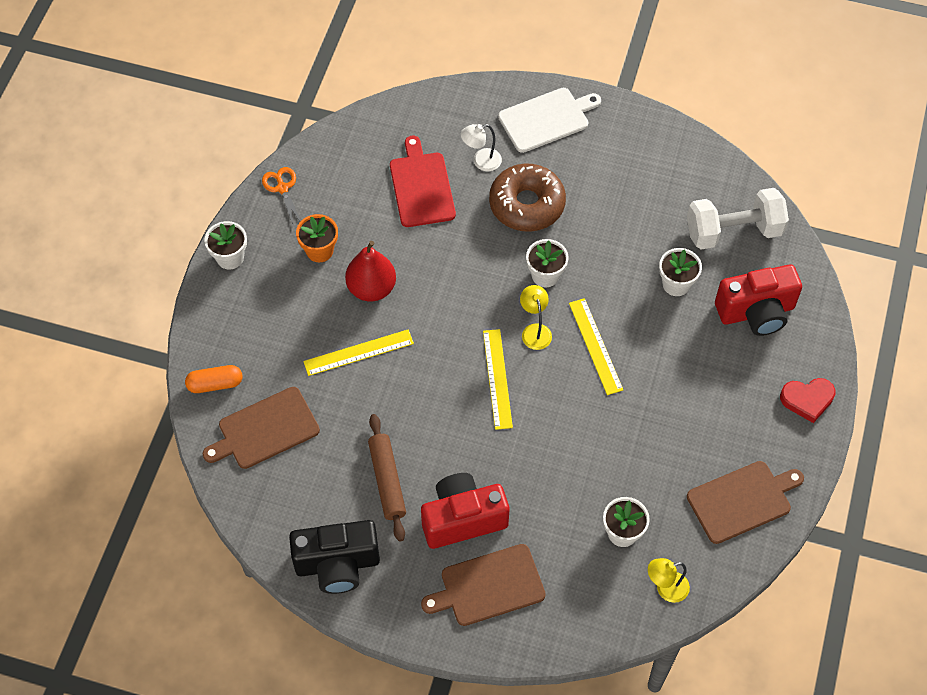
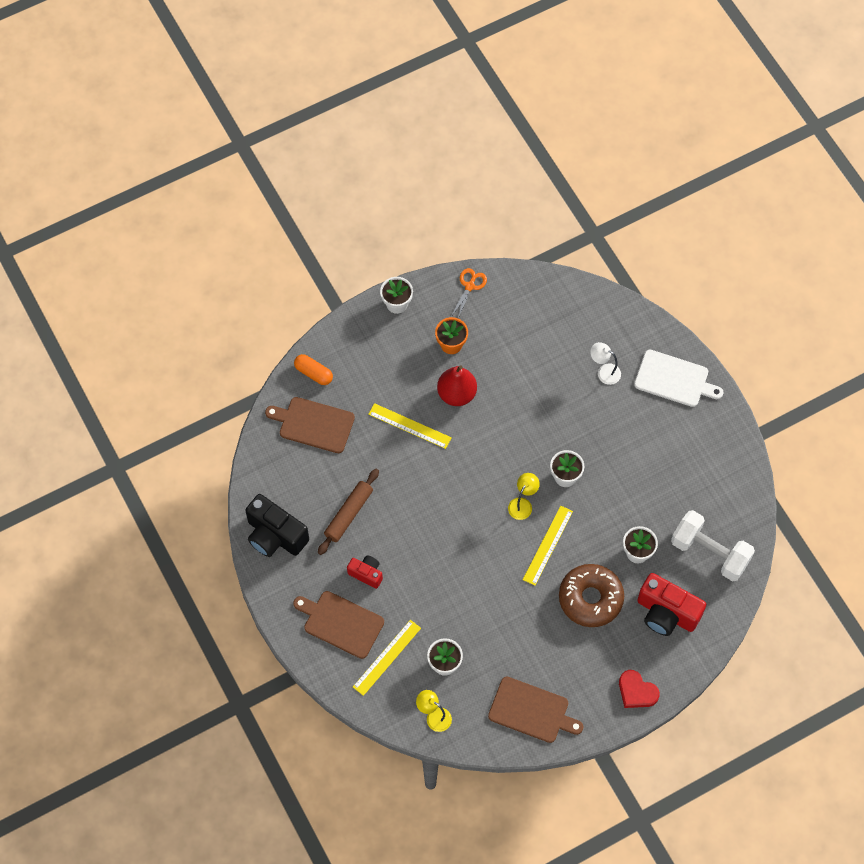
camera: 45 degrees right, 5 degrees up
(421, 186) = (551, 356): red cutting board -> none
(462, 519) = (366, 574): red camera -> red camera, size x0.54
(497, 378) = (470, 512): yellow ruler -> yellow ruler (387, 657)
(527, 204) = (602, 423): brown donut -> brown donut (590, 598)

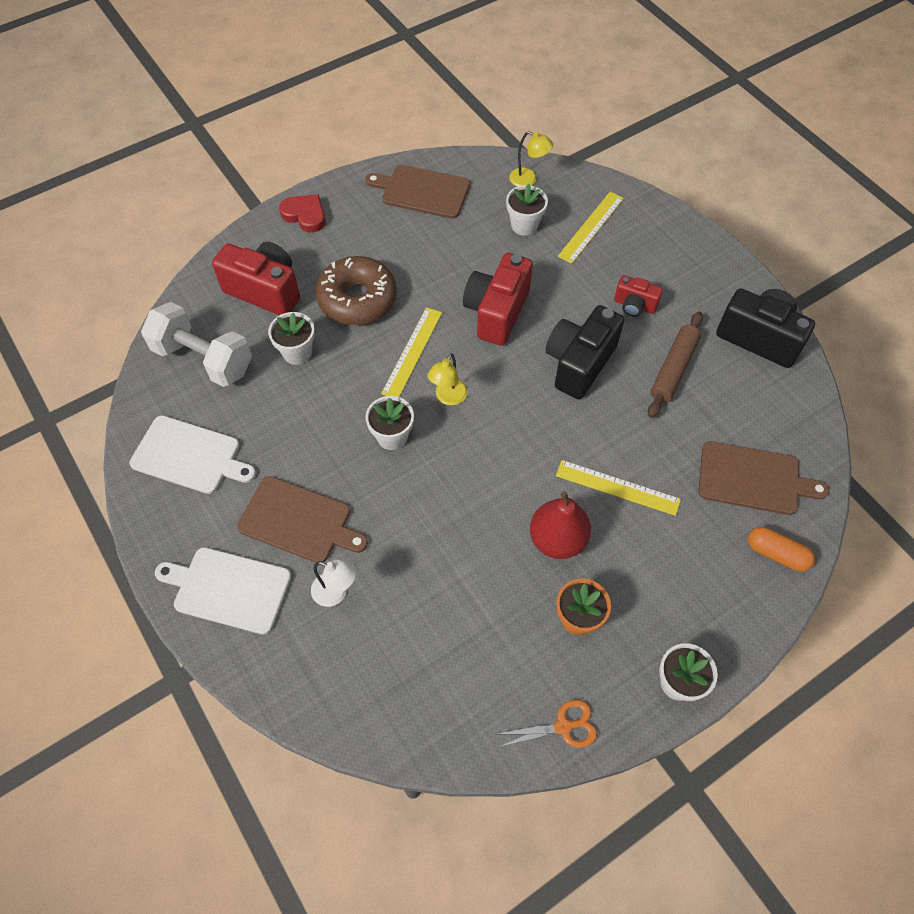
camera: 175 degrees right, 5 degrees down
(341, 623) = (652, 255): brown cutting board -> brown cutting board (299, 521)
(420, 525) = (579, 363): none -> black camera
(469, 286) = (563, 727): orange scissors -> orange scissors turned 120 degrees counterclockwise
(478, 576) = (496, 312): none -> red camera
(711, 473) = (190, 456): none -> white cutting board

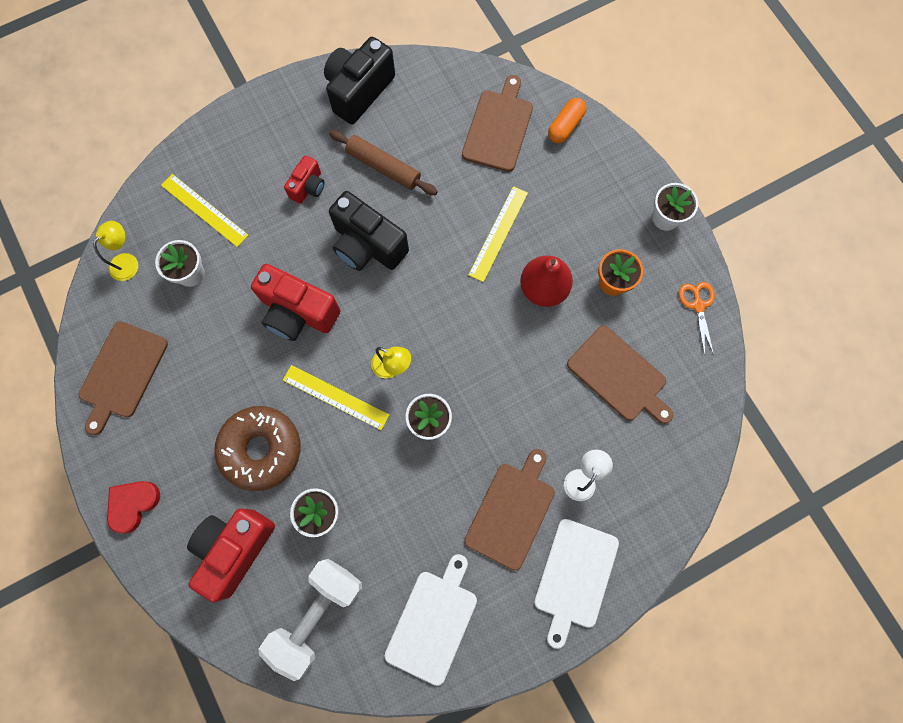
camera: 85 degrees left, 15 degrees up
(460, 629) = (619, 376): none -> brown cutting board

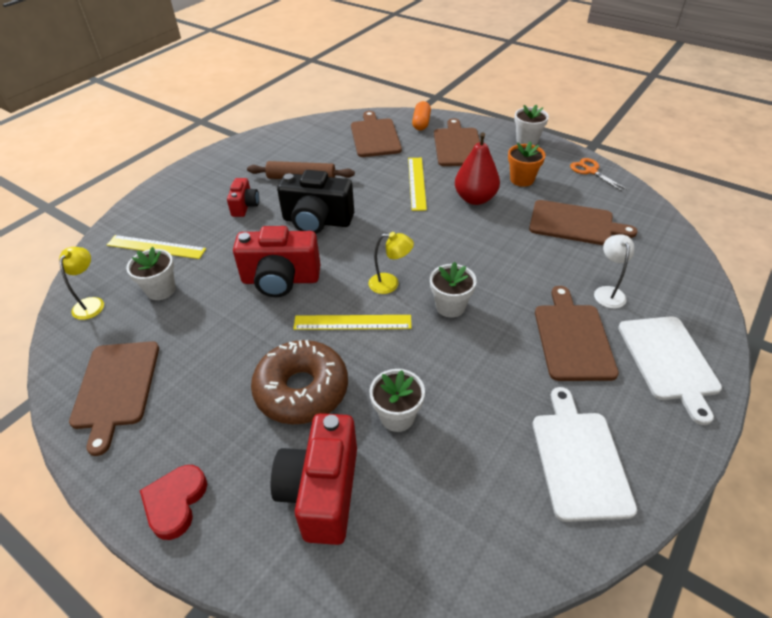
camera: 25 degrees left, 30 degrees down
(317, 614) = (454, 512): white dumbbell -> none
(359, 91) = (257, 149): black camera -> none
(581, 189) = (458, 145): none -> brown cutting board

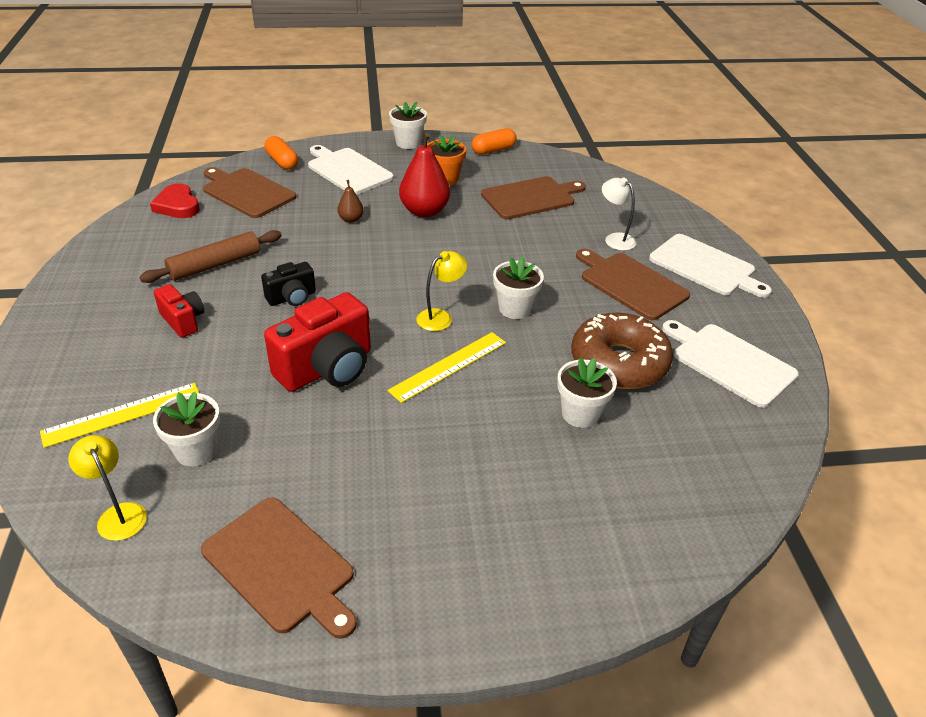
camera: 45 degrees left, 5 degrees down
(175, 502) = (488, 606): red heart -> red heart (177, 205)
(302, 390) = (477, 445): brown donut -> brown donut (618, 363)
(317, 221) = (292, 298): black camera -> black camera, size x0.54
(322, 491) = (595, 505): red camera -> none
(417, 183) = (351, 219): yellow ruler -> brown pear
(458, 145) = (348, 170): brown cutting board -> white cutting board
(591, 171) = (493, 150): orange scissors -> orange capsule

